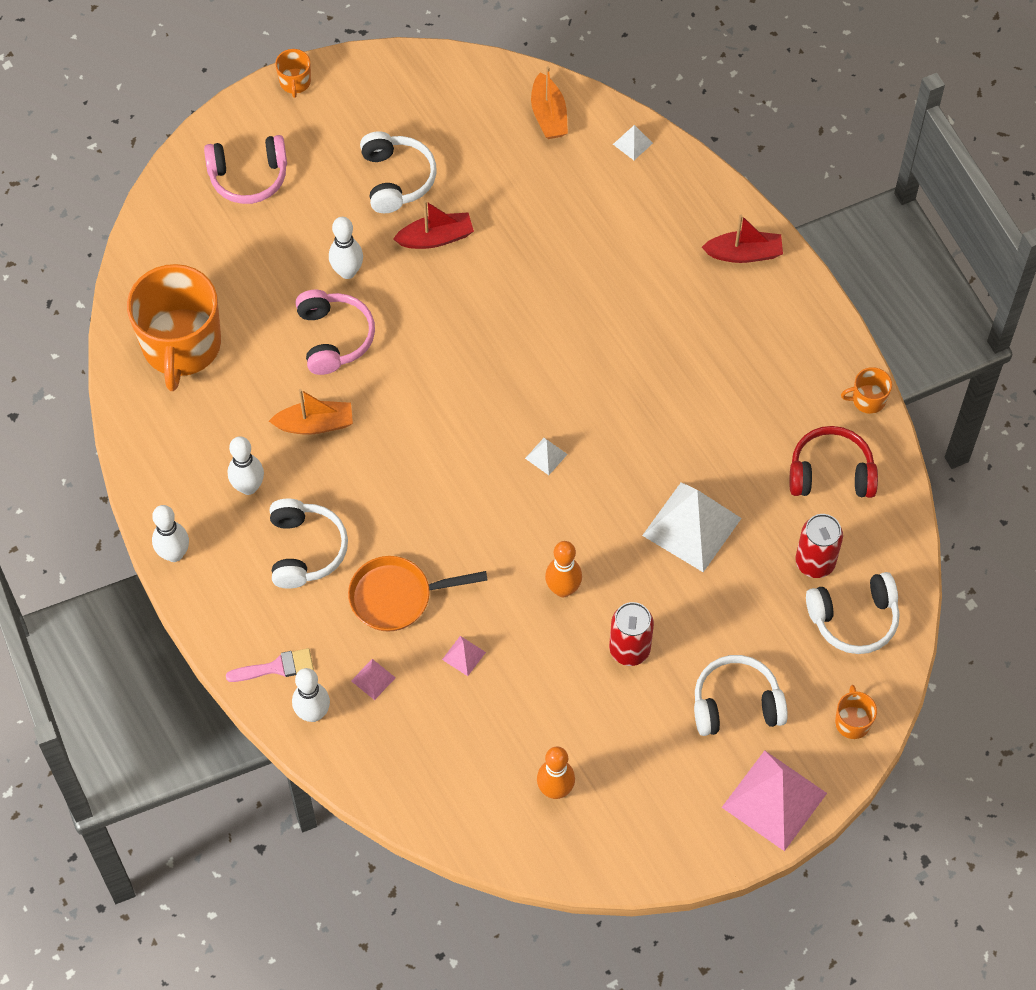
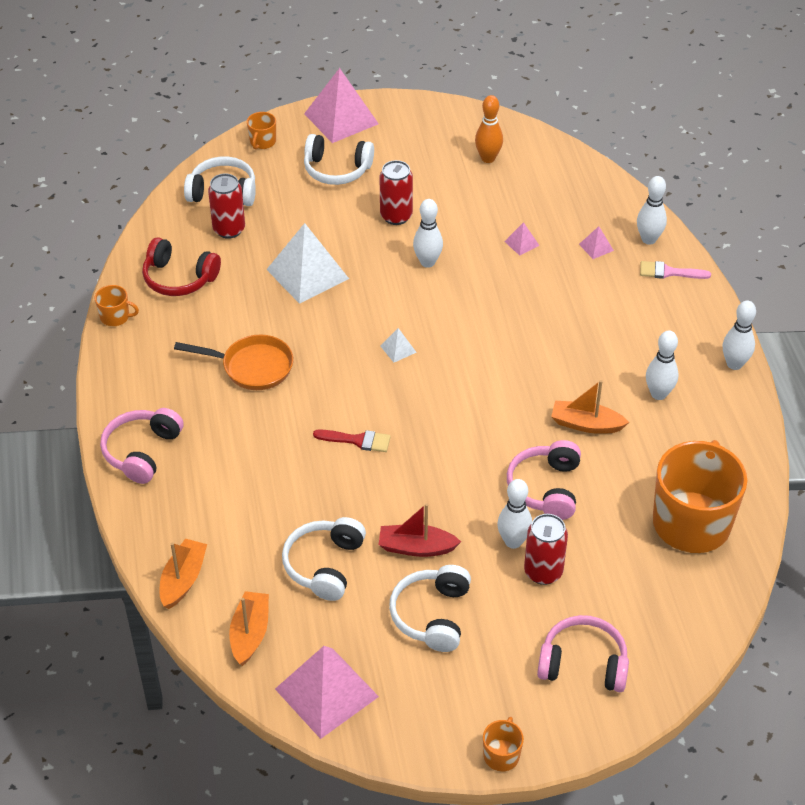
camera: 160 degrees left, 15 degrees down
(305, 550) = (623, 339): white headphones -> white headphones (324, 565)
(310, 250) = (543, 572): none -> red can
(397, 597) = (559, 290): orange pan -> orange pan (252, 367)
(460, 87) = (326, 692): none -> pink pyramid
(540, 332) = (357, 440): none -> red brush
(563, 589) = (427, 262): orange bowling pin -> white bowling pin
(632, 143) = (183, 579): white pyramid -> orange boat
(744, 253) = (142, 451): red boat -> pink headphones

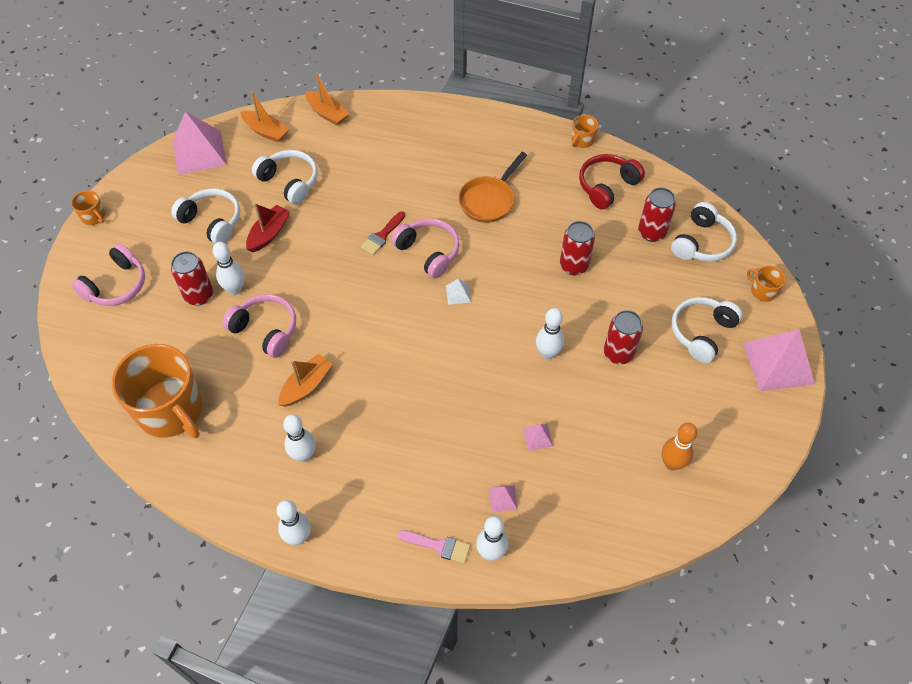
camera: 115 degrees right, 10 degrees up
(142, 451) = (444, 121): pink headphones -> pink headphones (428, 252)
(307, 274) = (574, 266): white pyramid -> red can
(669, 272) = (438, 546): pink brush -> pink brush turned 75 degrees clockwise

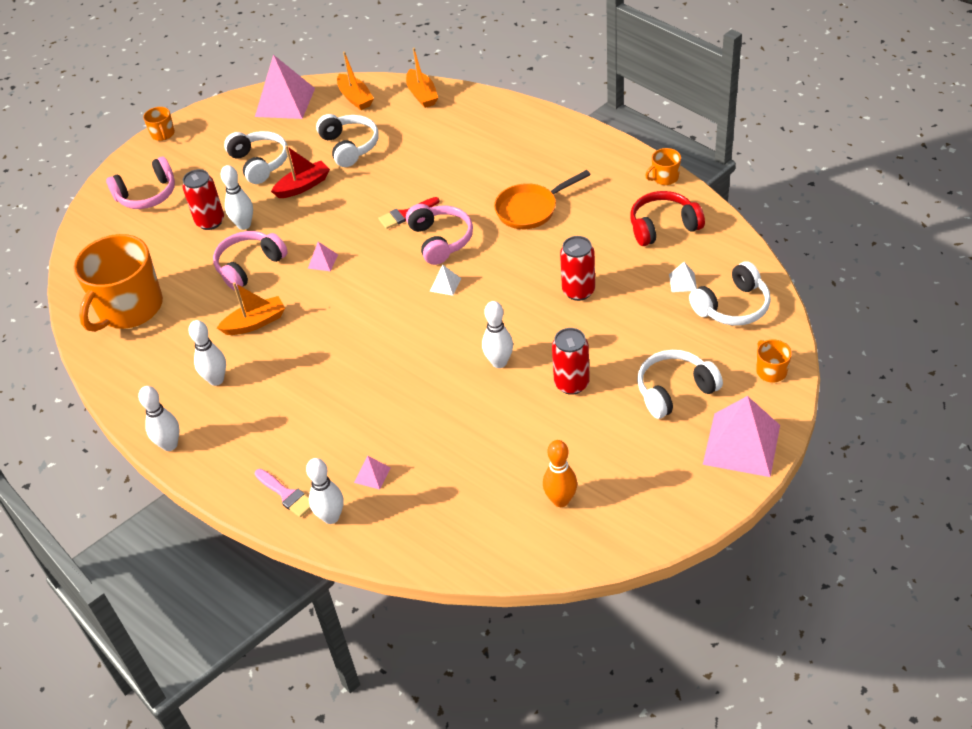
camera: 30 degrees right, 10 degrees down
(171, 410) = (129, 308): orange mug -> orange mug turned 45 degrees clockwise
(265, 330) = (249, 266): pink headphones -> pink headphones turned 105 degrees counterclockwise
(537, 437) = (440, 433): pink pyramid -> pink pyramid (323, 261)
(651, 232) = (683, 282): red can -> white pyramid

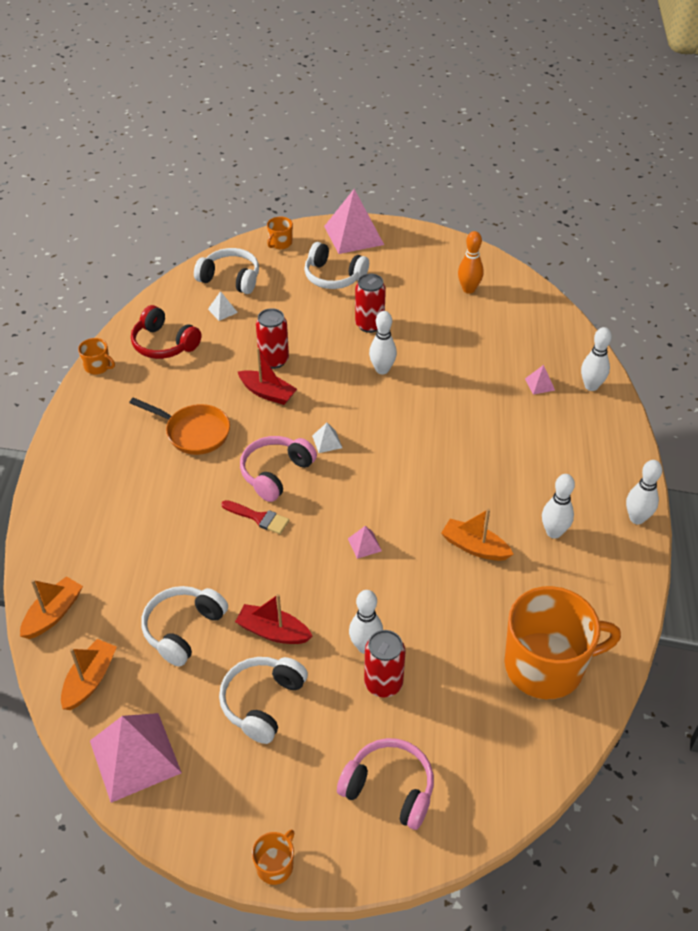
camera: 130 degrees left, 0 degrees up
(249, 266) = (415, 601): pink headphones -> none
(286, 495) = (601, 419): pink brush -> none
(538, 270) = (267, 393): none -> red boat

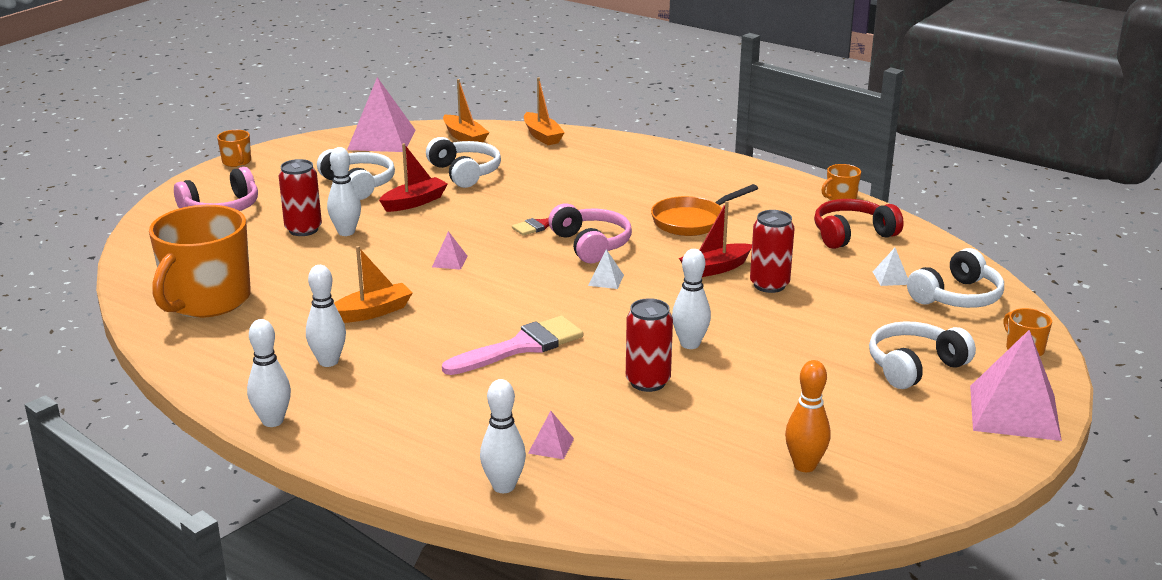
camera: 120 degrees right, 20 degrees down
(369, 325) = (785, 361): red can -> red can (648, 382)
(451, 444) = (521, 347): none -> pink brush

